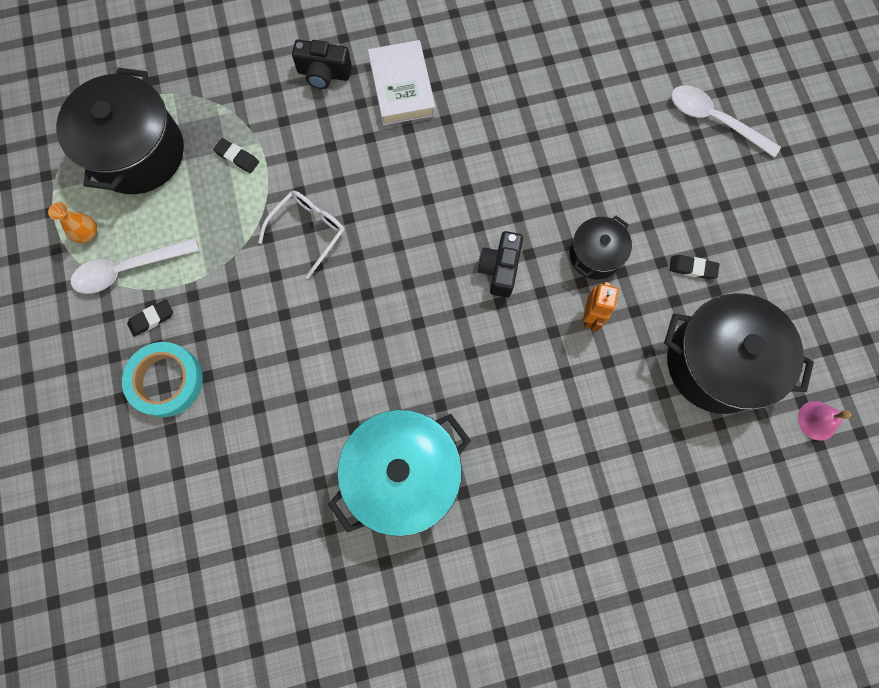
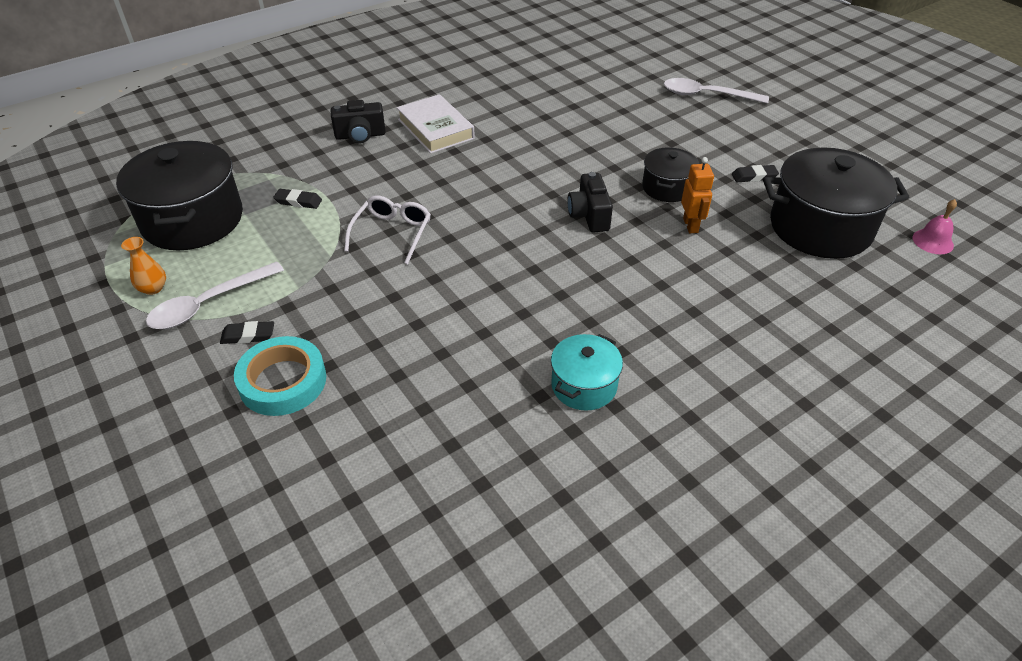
camera: 20 degrees left, 30 degrees down
(151, 319) = (248, 335): black eraser -> black eraser turned 45 degrees clockwise
(403, 474) = (584, 385): turquoise pot -> turquoise pot, size x0.54

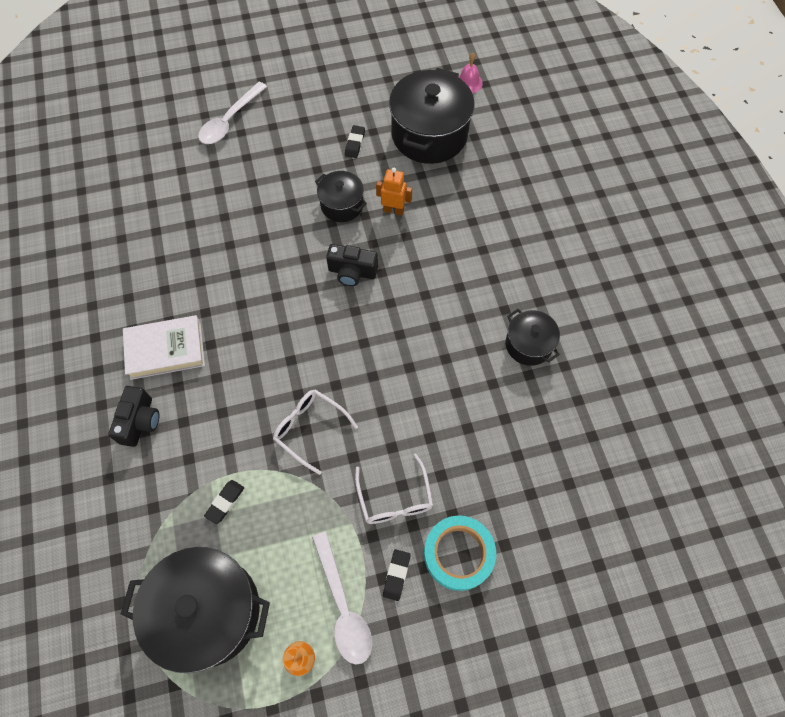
camera: 70 degrees left, 20 degrees up
(335, 313) = (395, 498): none -> white glasses
(584, 385) = (528, 344): turquoise pot -> black pot

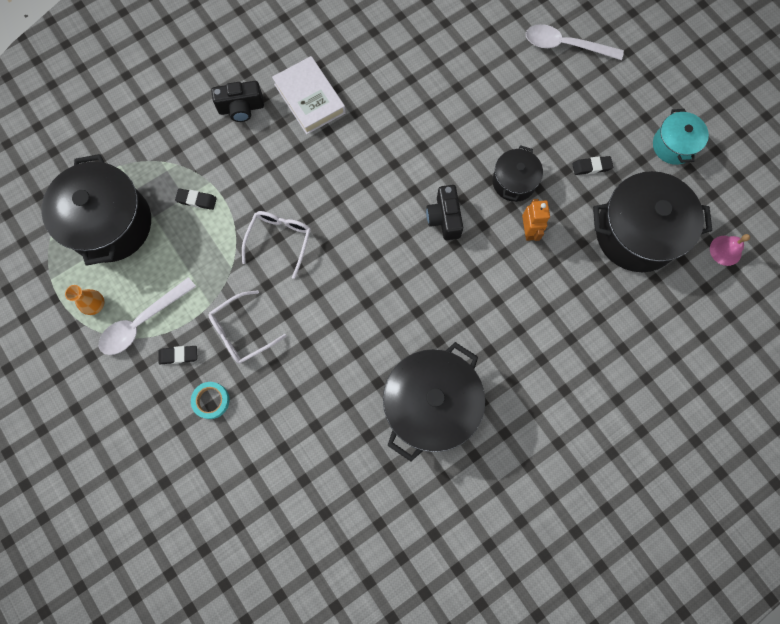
camera: 70 degrees right, 10 degrees up
(363, 82) = (673, 145): none -> turquoise pot
(458, 554) = (211, 400): turquoise tape -> turquoise tape, size x0.58
(528, 344) = (430, 404): black pot -> black pot, size x1.87

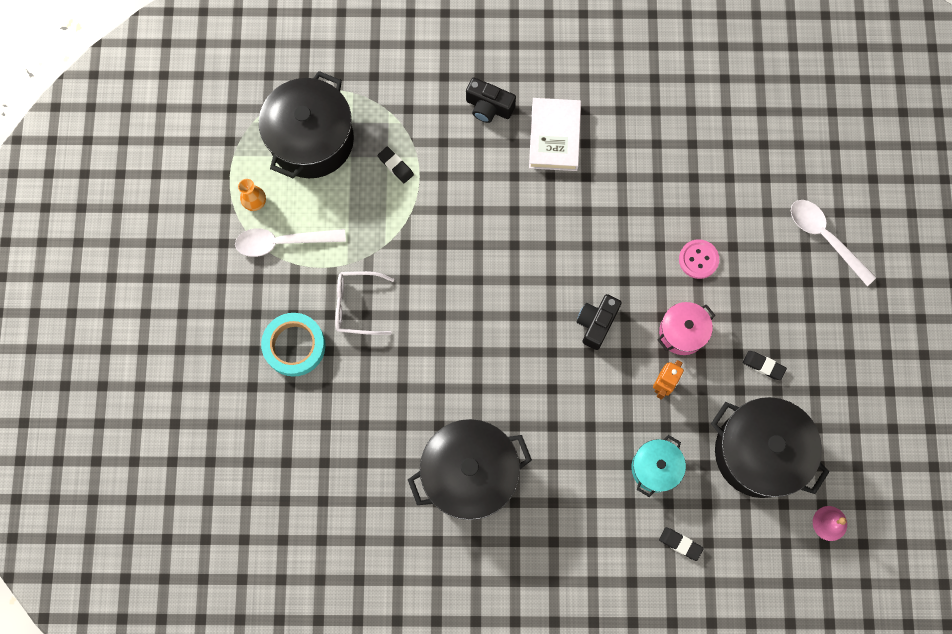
camera: 35 degrees right, 0 degrees up
(178, 355) = (293, 290): black eraser -> black eraser (680, 544)
(211, 400) = (294, 346): turquoise tape -> turquoise tape, size x1.72
(279, 240) = (441, 248): white glasses -> none
(486, 120) = (698, 259): none -> pink button
(514, 182) = (682, 332): black pot -> pink pot
(673, 145) = (855, 397): turquoise pot -> turquoise pot (655, 468)

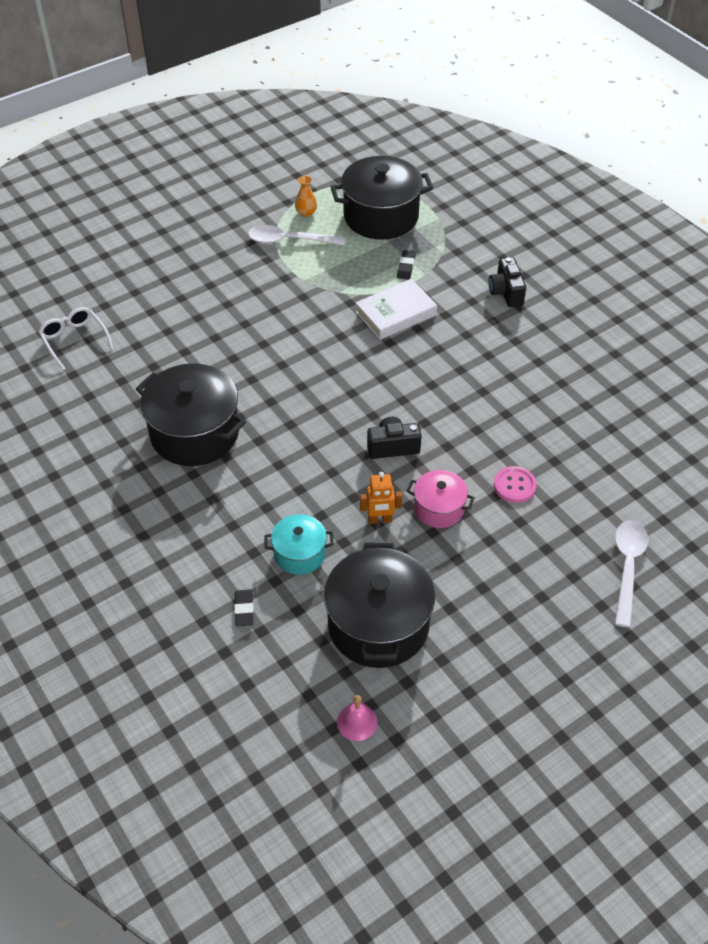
camera: 55 degrees right, 25 degrees down
(283, 242) = (289, 240): white spoon -> white spoon turned 45 degrees counterclockwise
(294, 346) = (215, 285): turquoise tape -> none
(357, 305) = (276, 301): white glasses -> white glasses (74, 340)
(554, 137) = (523, 341): white book -> white book (395, 313)
(763, 366) = (463, 585): black eraser -> none

